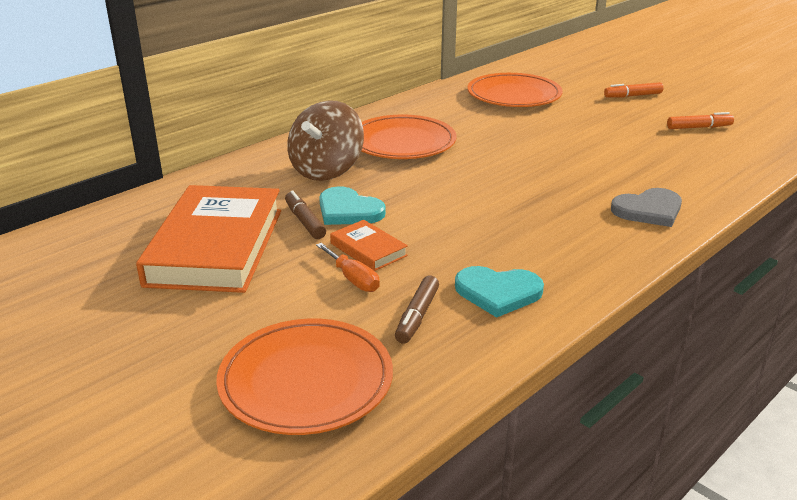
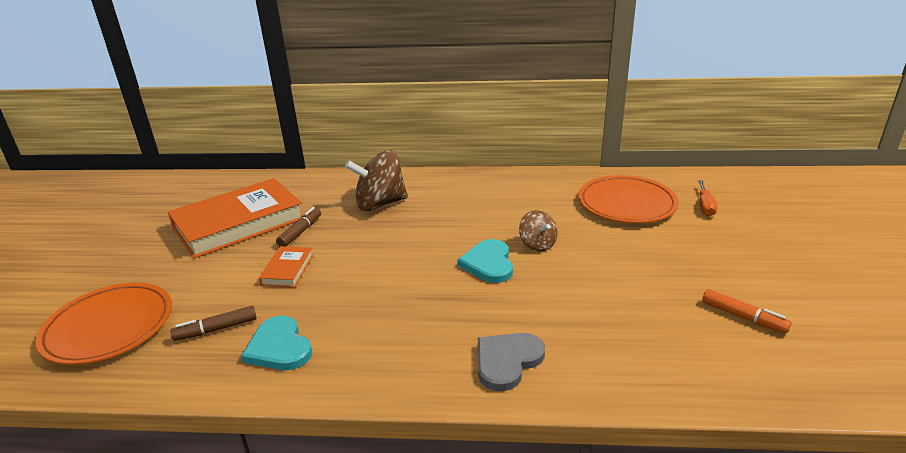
camera: 50 degrees right, 0 degrees up
(348, 210) = (333, 238): turquoise heart -> turquoise heart (488, 263)
(353, 279) = (243, 283): orange screwdriver -> orange screwdriver (705, 206)
(402, 143) = (461, 206): orange plate -> none
(516, 142) = (537, 244): none -> brown spinning top
(632, 96) = (743, 252): orange marker -> none
(648, 210) = (507, 361): grey heart -> grey heart turned 105 degrees clockwise

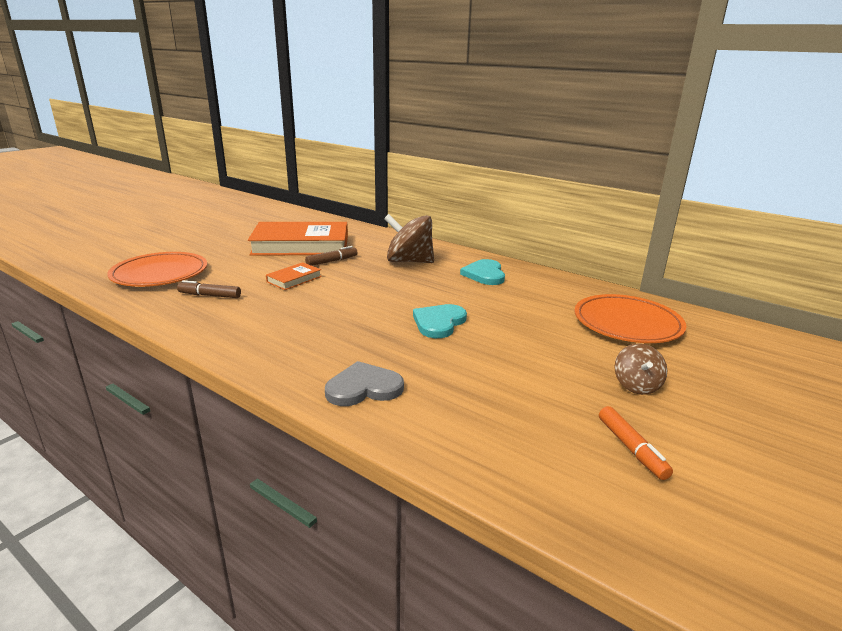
camera: 30 degrees right, 5 degrees down
(279, 347) = (230, 318): turquoise heart -> turquoise heart (484, 274)
(537, 244) = (498, 324): brown spinning top -> brown spinning top (636, 385)
(705, 206) = (715, 351): orange screwdriver -> none

